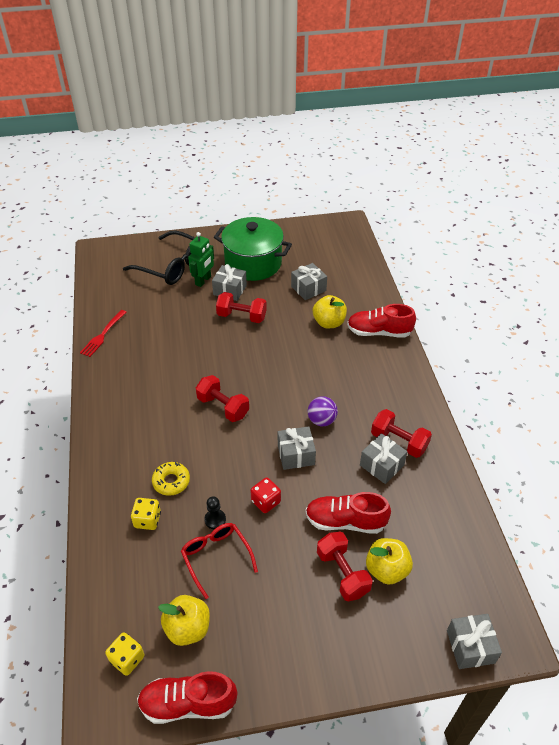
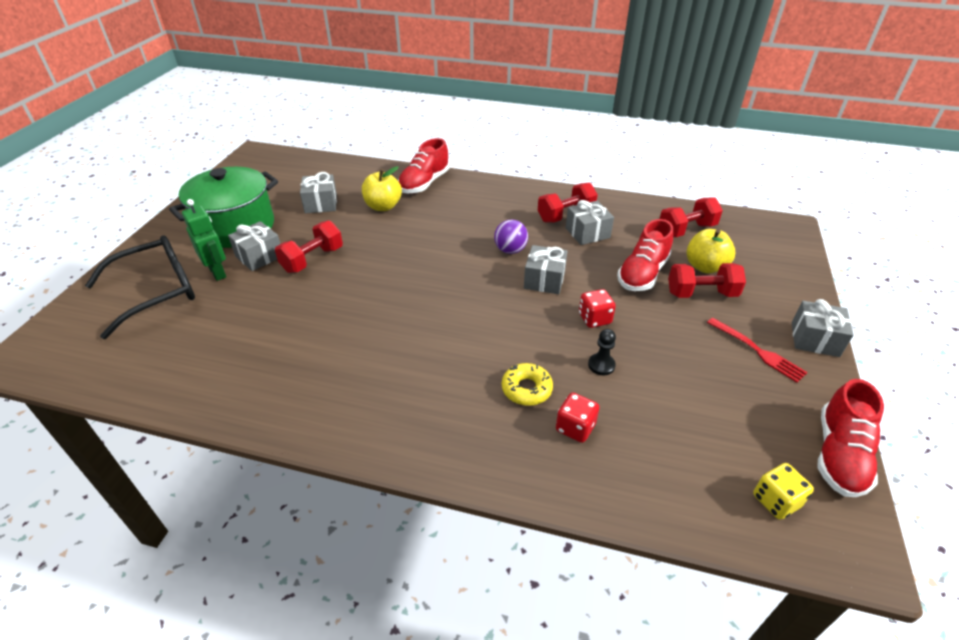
camera: 65 degrees left, 5 degrees down
(103, 335) = (210, 395): red fork -> red fork (757, 351)
(147, 520) = (575, 428): yellow dice -> red dice
(188, 628) = (742, 429): yellow apple -> none
(216, 557) = (653, 378): red glasses -> none
(223, 407) = (441, 313): red dumbbell -> red dumbbell (686, 230)
(470, 646) = (791, 248): grey gift -> grey gift (814, 339)

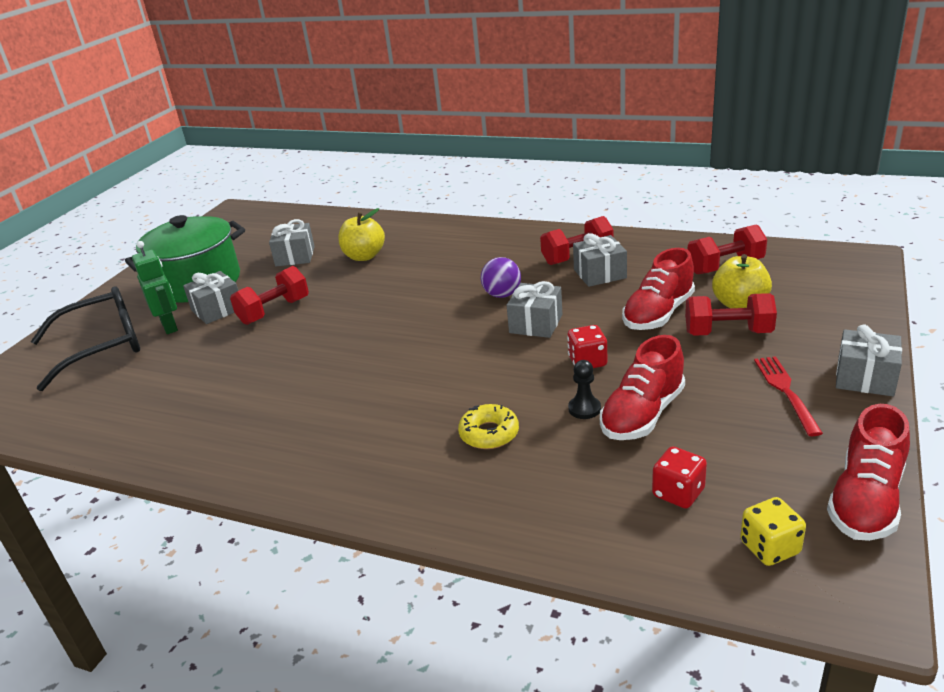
camera: 10 degrees right, 10 degrees down
(424, 183) = (416, 231): red shoe -> red shoe (642, 414)
(575, 428) = (538, 472): red dice -> red dice (678, 493)
(757, 351) = (786, 391): red fork -> red fork turned 150 degrees counterclockwise

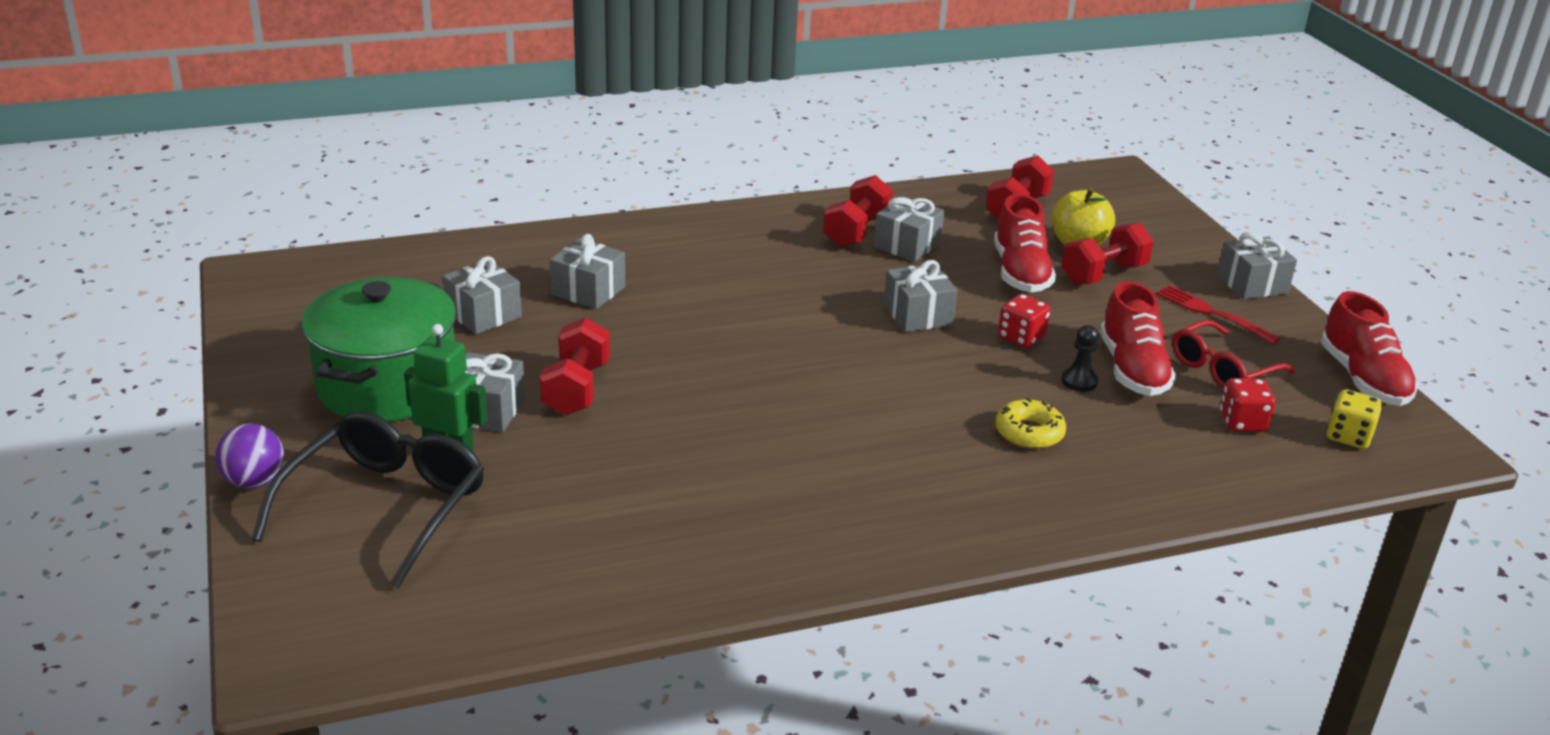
camera: 45 degrees left, 0 degrees up
(364, 256) = (588, 291): yellow apple -> grey gift
(502, 295) = (836, 294): purple ball -> purple ball (254, 481)
(726, 440) = (1222, 369): none -> red glasses

